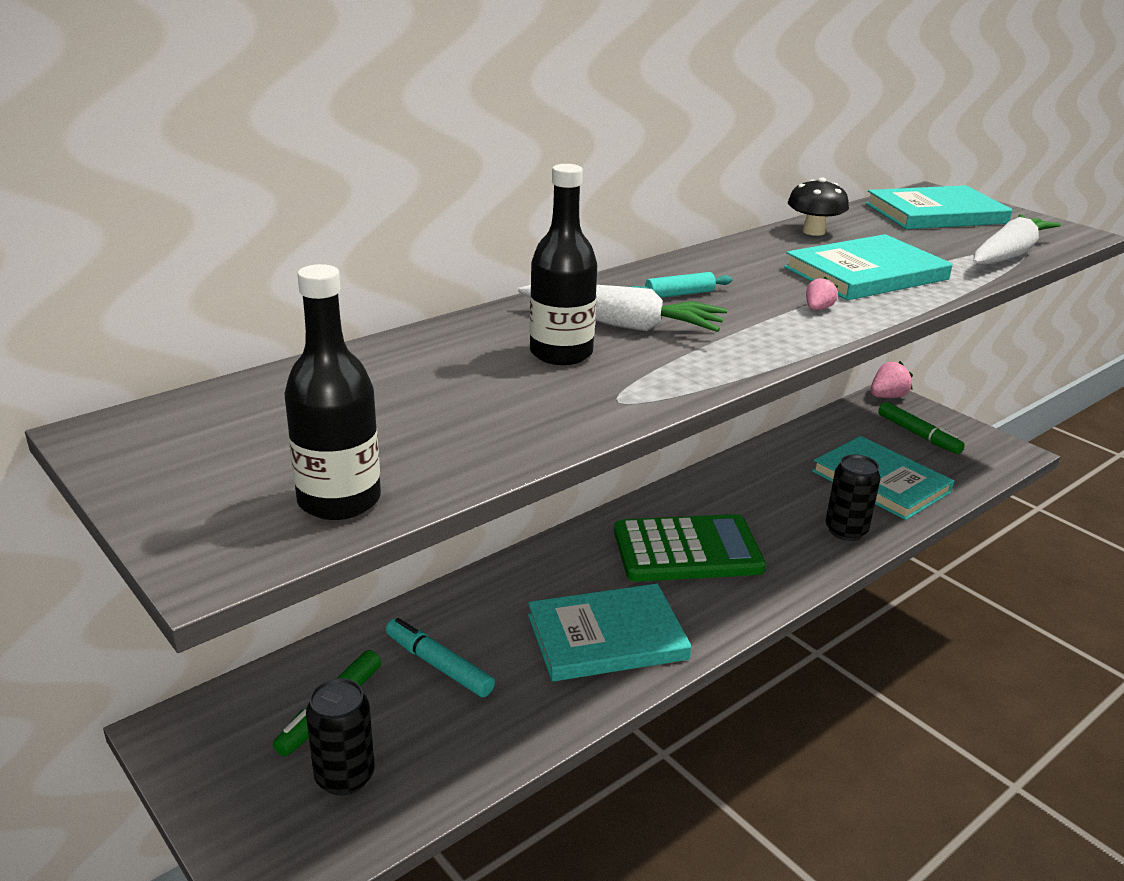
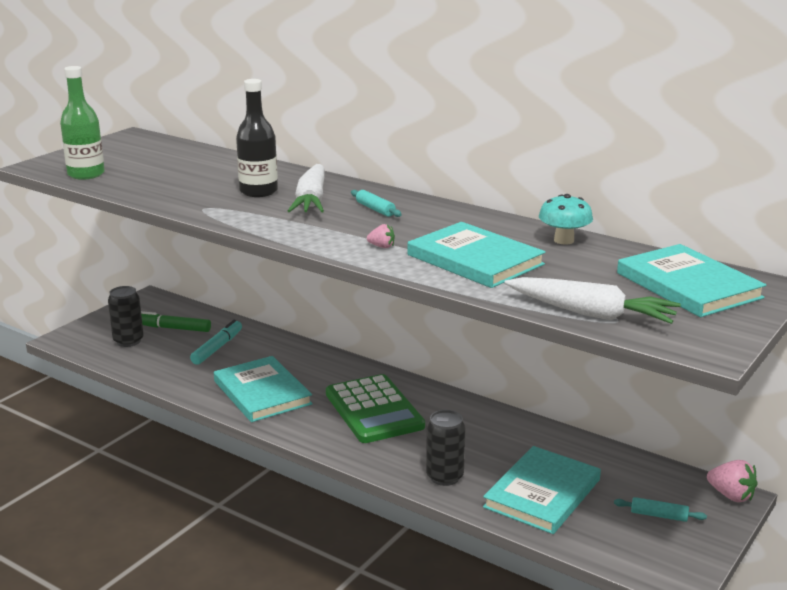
camera: 75 degrees right, 5 degrees down
(339, 500) = (86, 174): black bottle -> green bottle
(813, 231) = (564, 240): black mushroom -> turquoise mushroom
(918, 435) = (659, 515): green marker -> turquoise rolling pin

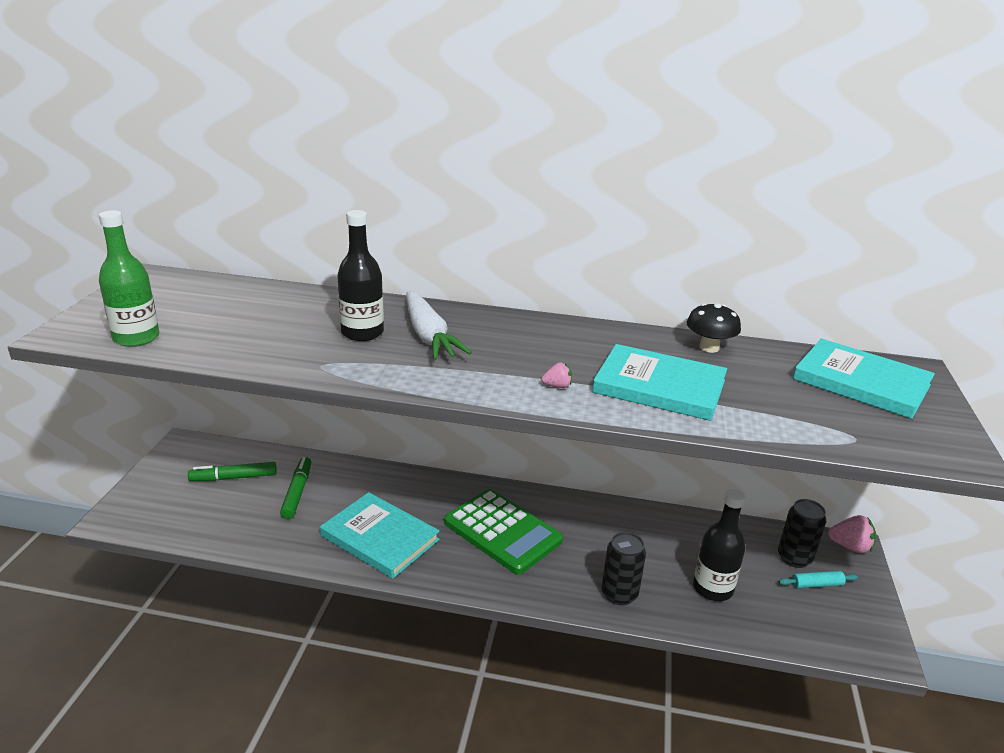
camera: 25 degrees left, 5 degrees up
(128, 341) = (192, 505): black can -> black can (794, 558)
(217, 348) = (297, 492): turquoise marker -> green marker
(375, 209) = (504, 338): turquoise rolling pin -> none
(542, 493) = (712, 588): turquoise book -> black bottle
(564, 240) = (709, 347): turquoise mushroom -> black mushroom
(591, 314) = (826, 435): white carrot -> none

